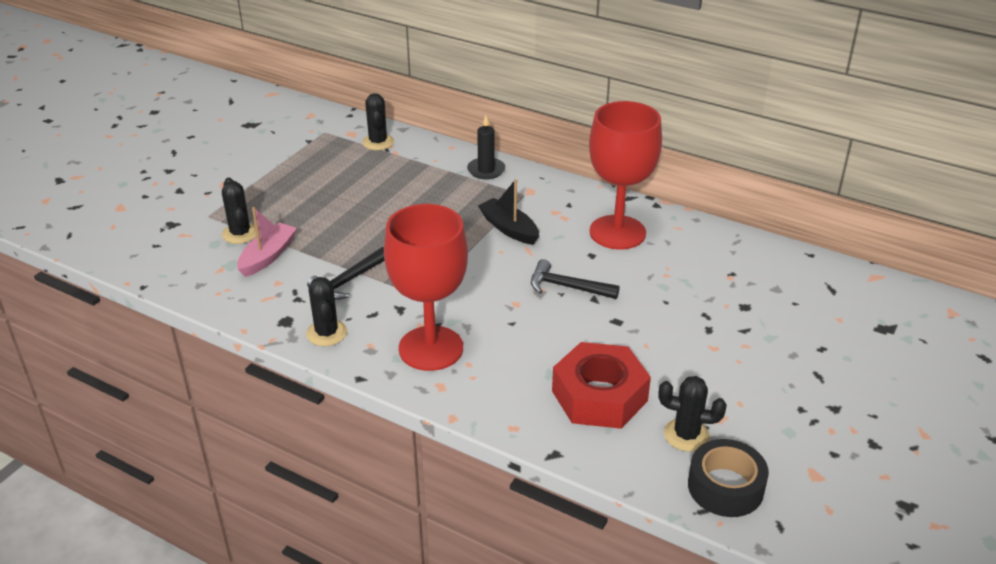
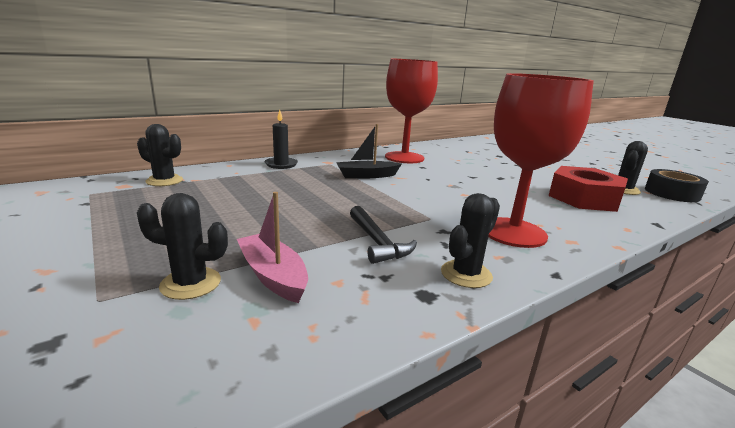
camera: 65 degrees left, 15 degrees down
(326, 333) = (466, 274): black cactus -> black cactus turned 60 degrees counterclockwise
(567, 287) = (454, 179): black hammer -> none

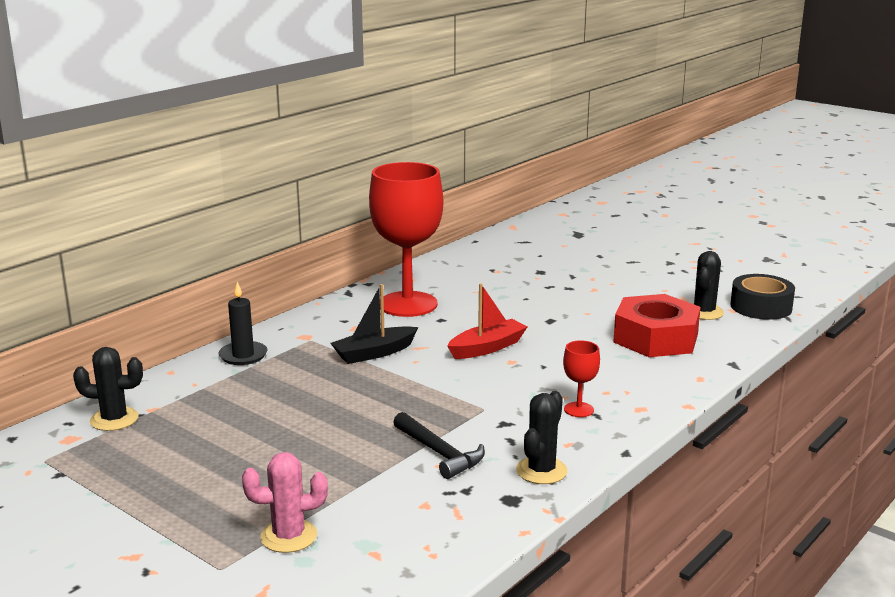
camera: 15 degrees left, 0 degrees up
(191, 283) = (289, 536): black cactus -> pink cactus
(273, 275) = (359, 512): pink boat -> none
(449, 184) = (487, 348): none -> red boat
(513, 232) = (579, 409): red goblet -> red goblet, size x0.41

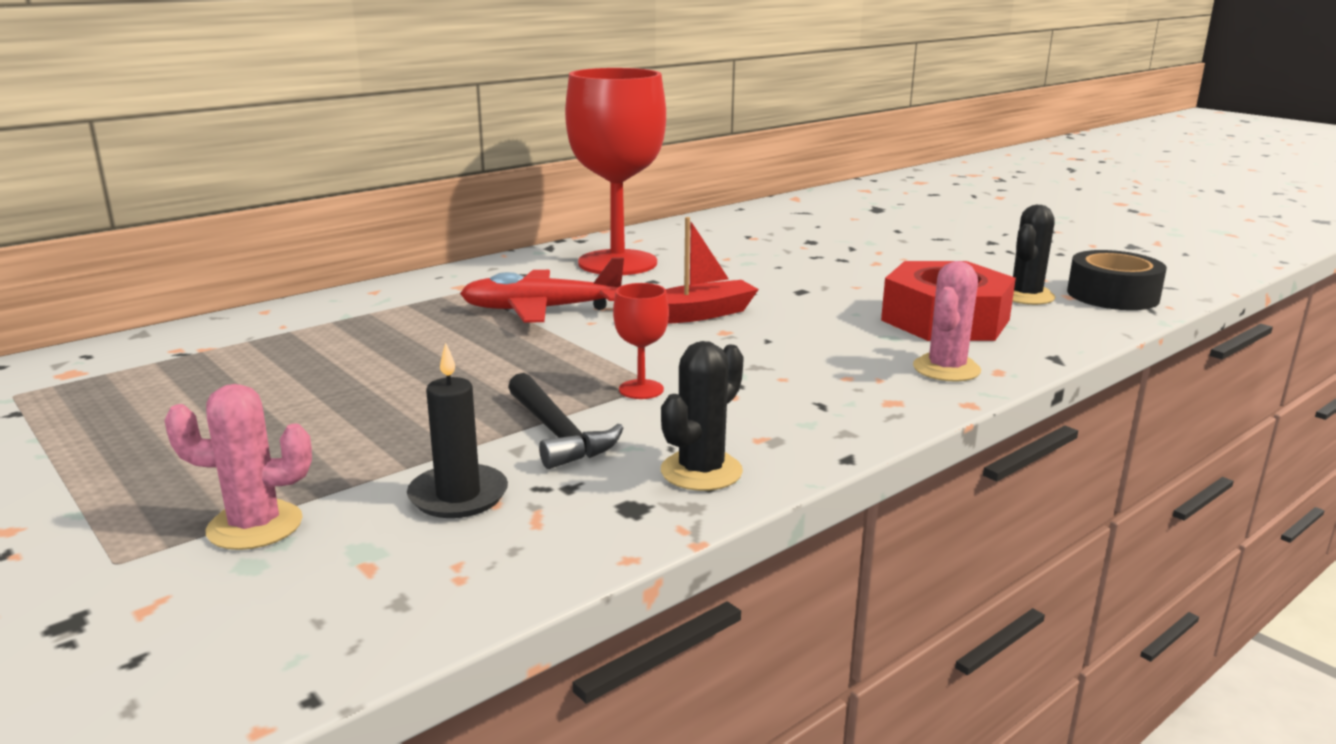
camera: 10 degrees right, 0 degrees up
(114, 419) = (146, 356): black cactus -> none
(243, 355) = (369, 301): black candle -> black candle (458, 496)
(374, 353) = (540, 310): black boat -> red plane
(579, 409) = (796, 396): red goblet -> red goblet (641, 389)
(667, 379) = (946, 369): none -> pink cactus

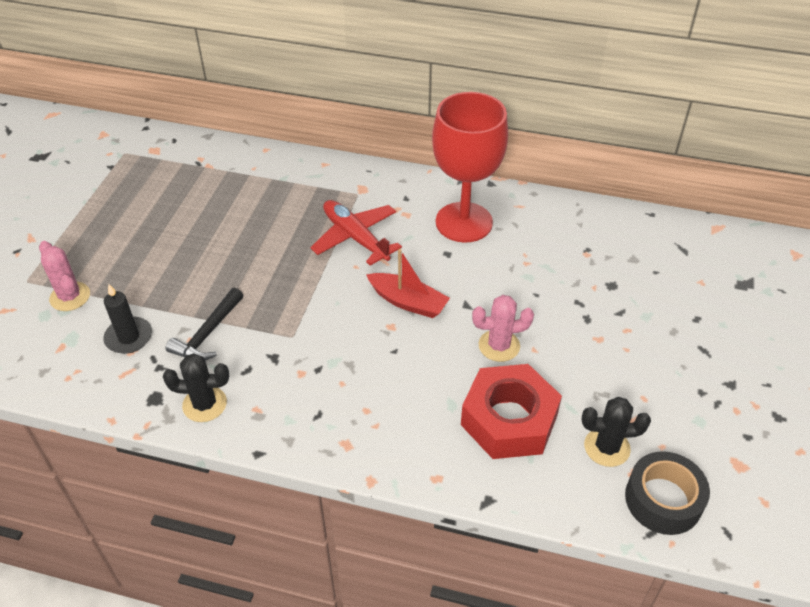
camera: 55 degrees right, 25 degrees up
(641, 389) = (280, 335): red goblet -> none
(946, 369) = (418, 451): pink cactus -> pink cactus (499, 346)

